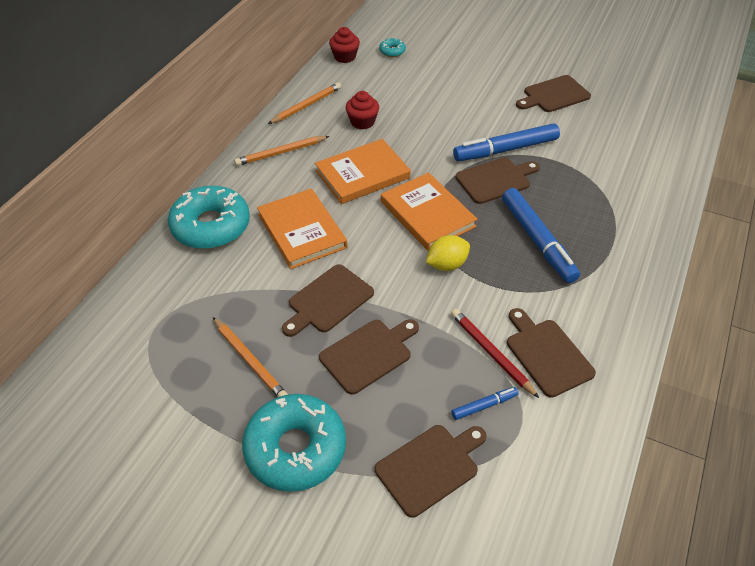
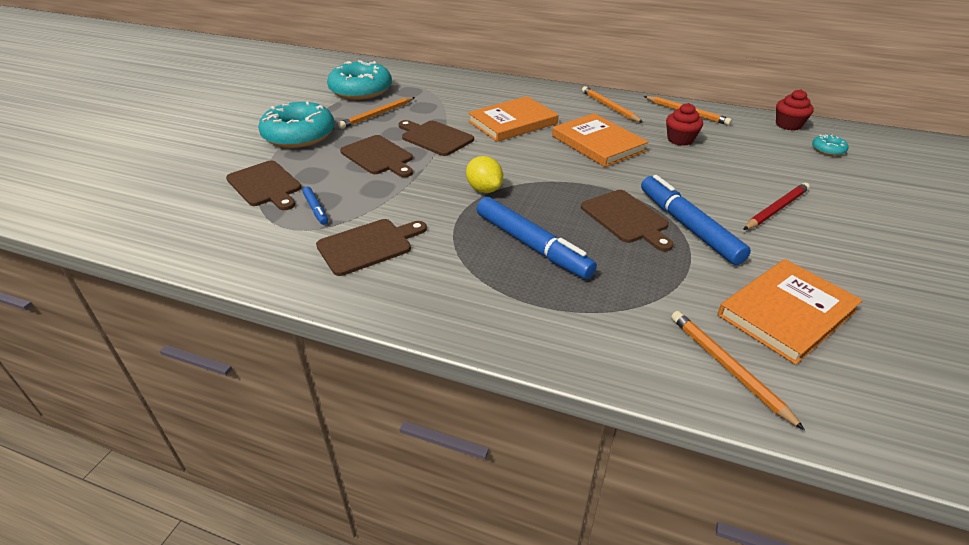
camera: 85 degrees right, 10 degrees down
(211, 226) = (509, 90): turquoise donut -> turquoise donut (361, 90)
(427, 214) = (553, 178): orange book -> orange book (786, 313)
(491, 353) = (373, 213): red pencil -> red pencil (776, 209)
(537, 240) = (532, 245): blue marker -> blue marker turned 105 degrees counterclockwise
(554, 95) = (846, 271): brown cutting board -> none
(655, 168) = (727, 367): none -> orange pencil

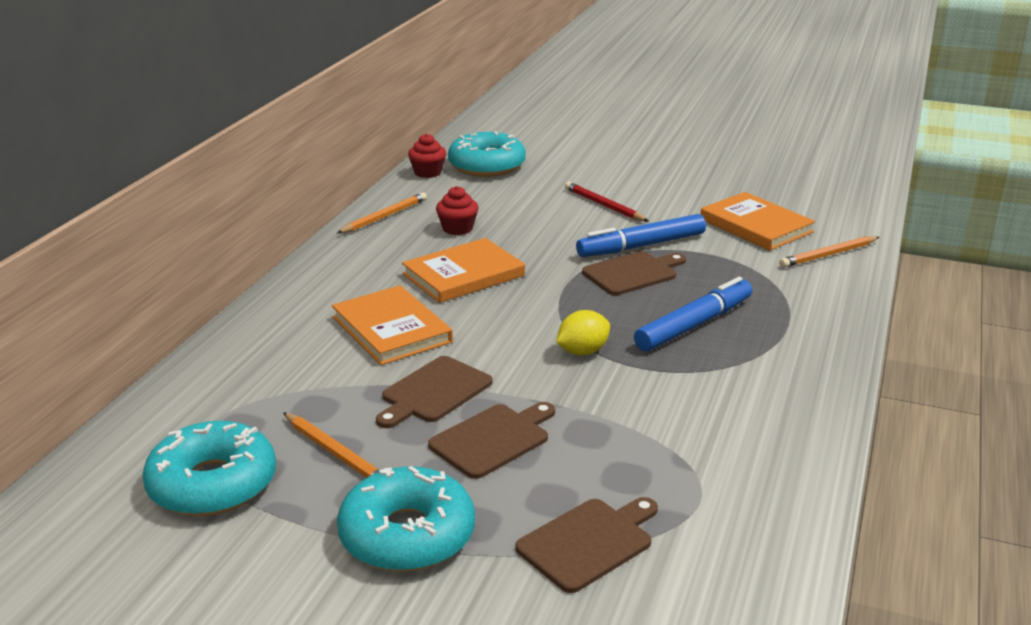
camera: 90 degrees left, 10 degrees down
(316, 209) = (650, 480): blue marker -> none
(368, 245) = (723, 427): brown cutting board -> none
(609, 107) = (356, 260): orange pencil -> none
(828, 150) = (487, 166): turquoise donut -> turquoise donut, size x2.34

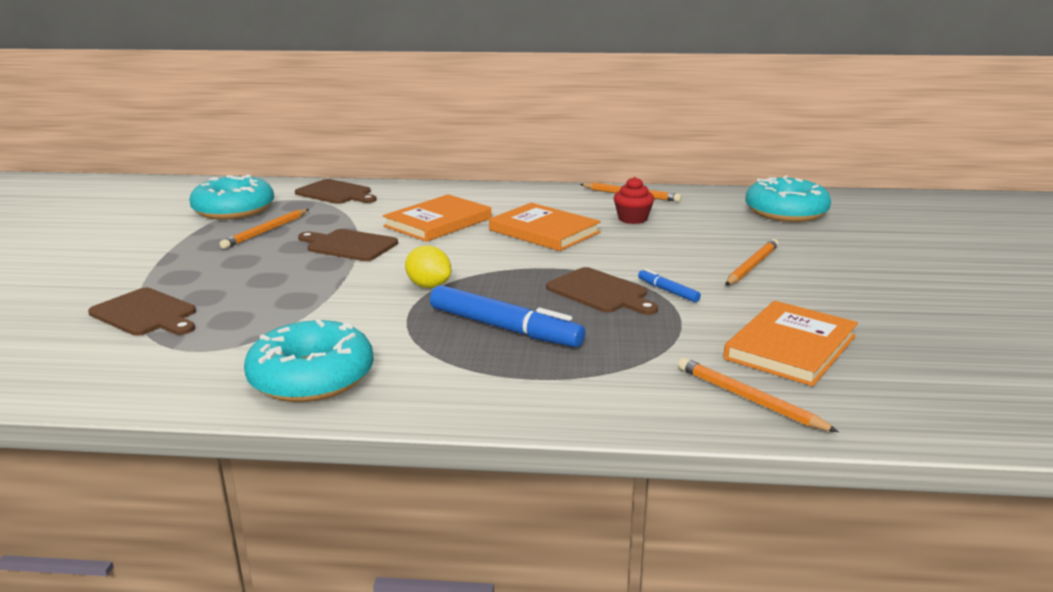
camera: 75 degrees right, 5 degrees down
(407, 535) = (170, 261): turquoise donut -> turquoise donut (312, 377)
(428, 172) = (740, 195): red cupcake -> none
(493, 439) = (285, 270): brown cutting board -> brown cutting board (336, 193)
(603, 205) = (752, 266): red pencil -> orange pencil
(641, 246) = (668, 291): blue marker -> blue marker, size x0.47

